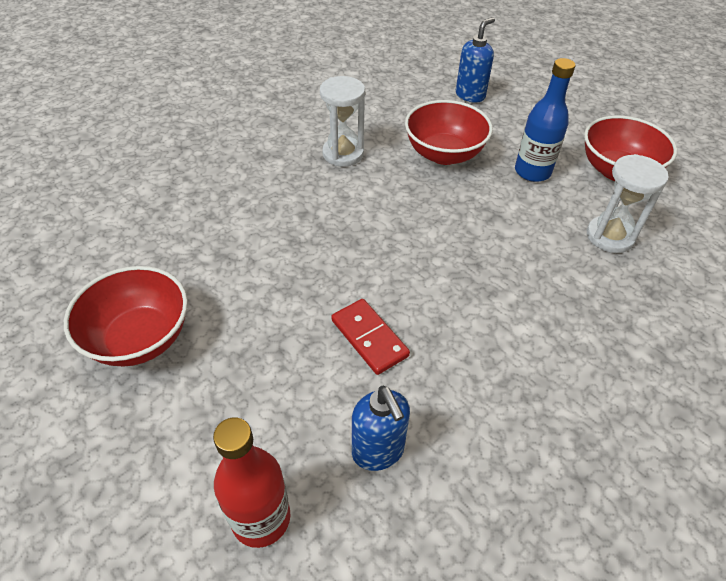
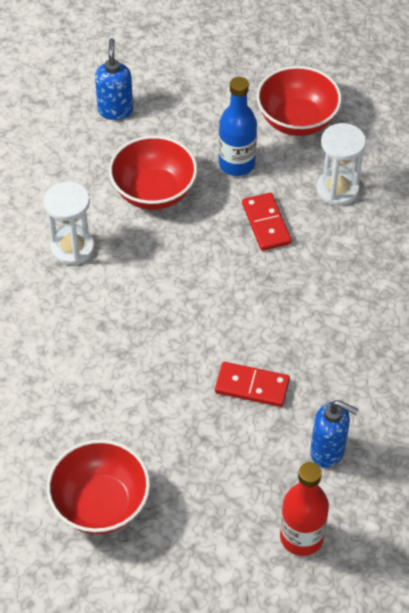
camera: 40 degrees left, 5 degrees up
(515, 224) = (266, 224): none -> red domino

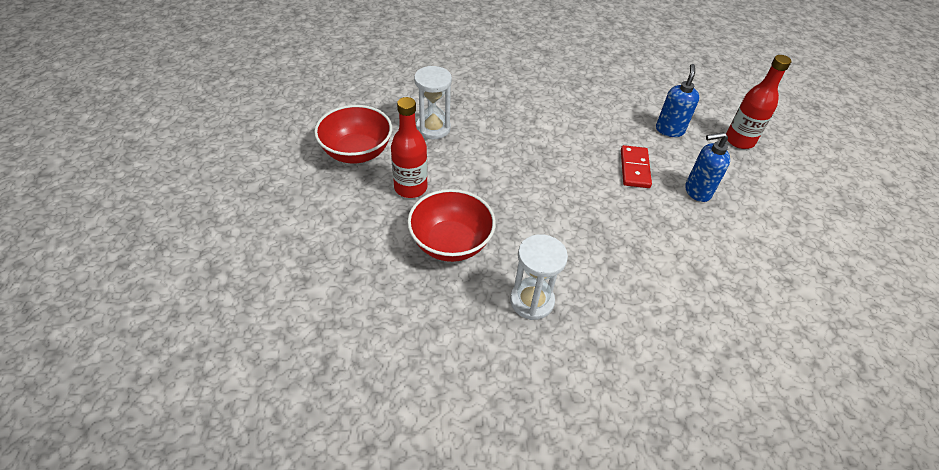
camera: 100 degrees left, 5 degrees down
(100, 504) = (780, 249): red bowl -> none
(115, 110) = (342, 285): blue soap dispenser -> blue soap dispenser (697, 191)
(236, 164) = (410, 188): blue bottle -> red bottle
(266, 224) = (475, 167): red domino -> none

